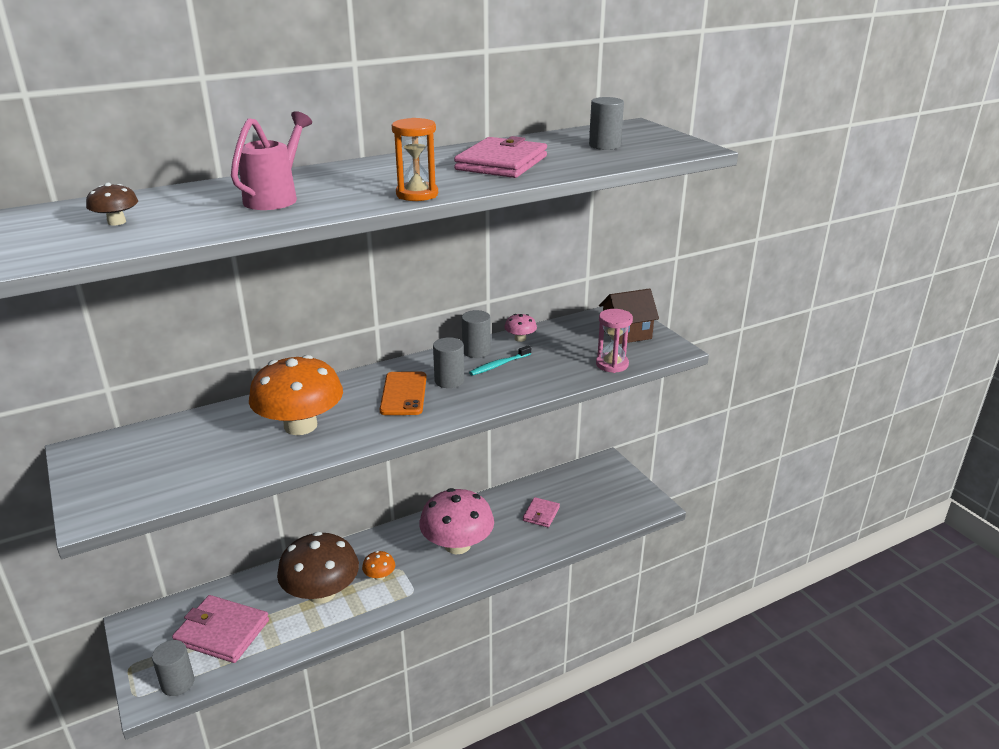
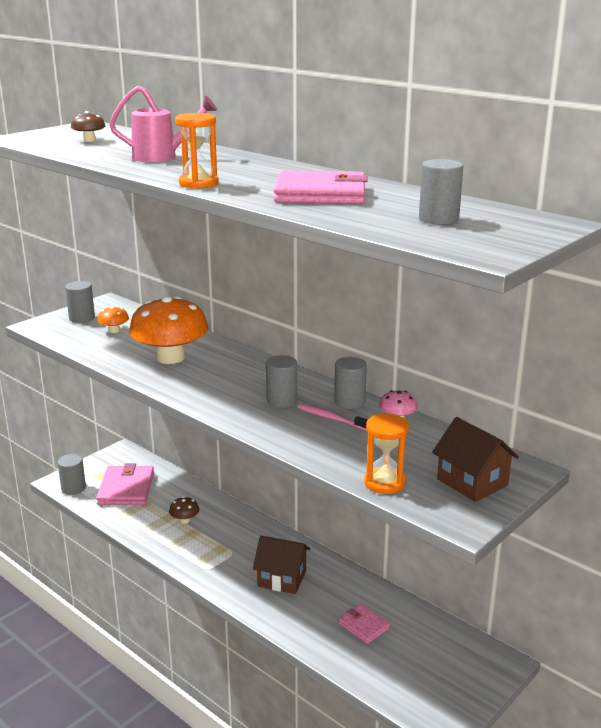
camera: 70 degrees right, 5 degrees down
(111, 475) = (82, 318): none -> grey cylinder
(321, 593) = (184, 520): brown mushroom -> brown mushroom, size x0.43
(379, 576) = (218, 544): orange mushroom -> orange mushroom (114, 330)
(403, 394) = (244, 385): orange phone -> none
(457, 545) = (282, 578): pink mushroom -> brown house
(499, 365) = (330, 418): turquoise toothbrush -> pink toothbrush
(541, 514) = (364, 626): pink wallet -> pink wallet turned 45 degrees clockwise
(612, 364) = (384, 483): pink hourglass -> orange hourglass

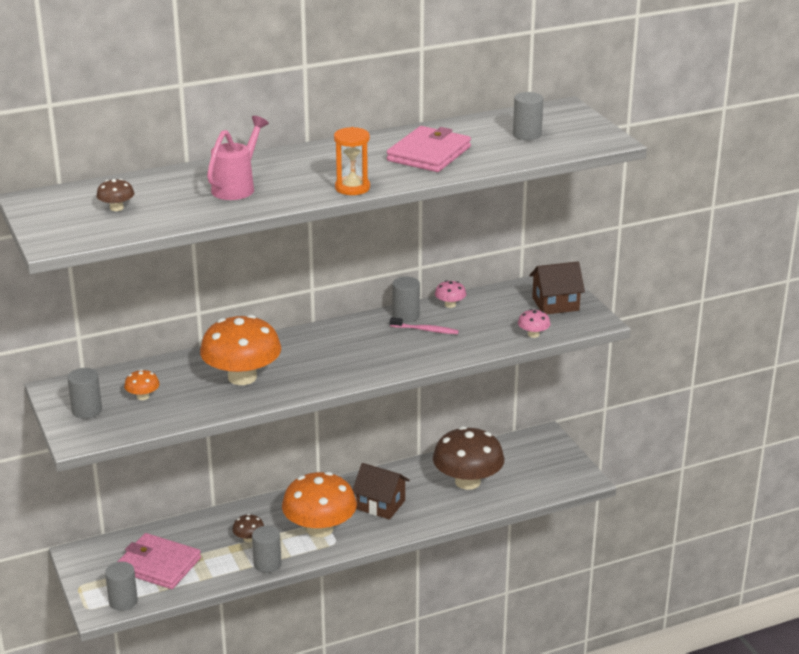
camera: 65 degrees left, 5 degrees up
(221, 553) = (320, 529): none -> orange mushroom
(281, 400) = (377, 343): grey cylinder -> grey cylinder (267, 564)
(282, 578) = (381, 505): brown house -> brown house turned 75 degrees clockwise
(330, 418) = (426, 330): pink toothbrush -> pink toothbrush turned 135 degrees counterclockwise
(364, 626) = (467, 481): pink wallet -> brown mushroom
(384, 483) = (533, 334): orange hourglass -> pink mushroom

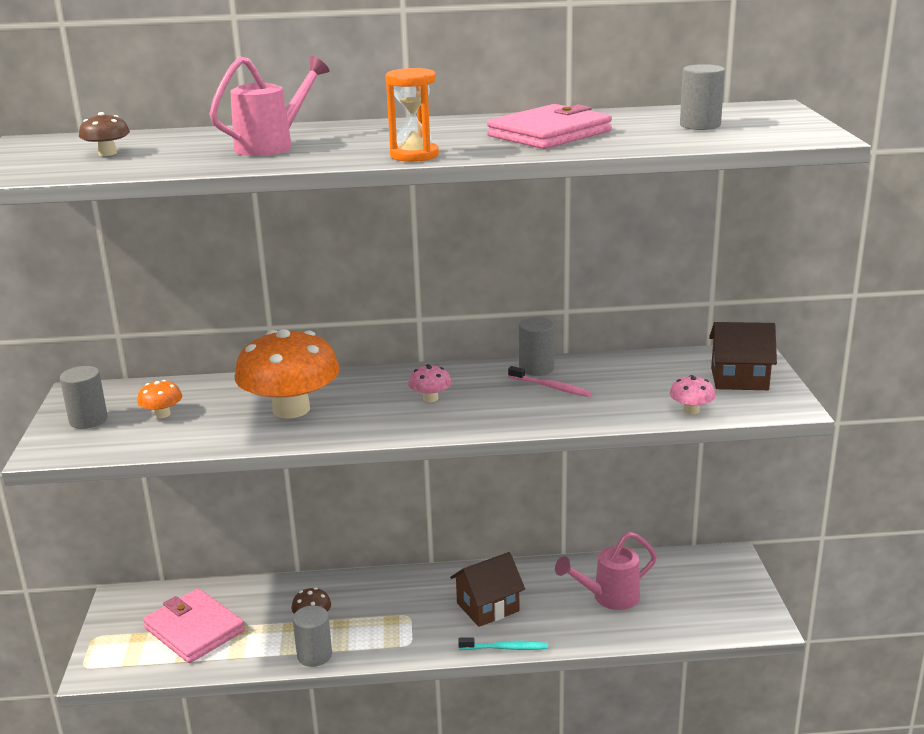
camera: 20 degrees right, 5 degrees down
(123, 601) = (127, 666): grey cylinder -> none
(320, 529) = (400, 622): orange mushroom -> none
(381, 505) = (488, 607): brown house -> brown house turned 75 degrees counterclockwise
(408, 531) = (505, 648): none -> turquoise toothbrush
(450, 305) = (599, 363): pink mushroom -> pink mushroom (430, 398)
(467, 481) = (608, 598): brown mushroom -> pink watering can

